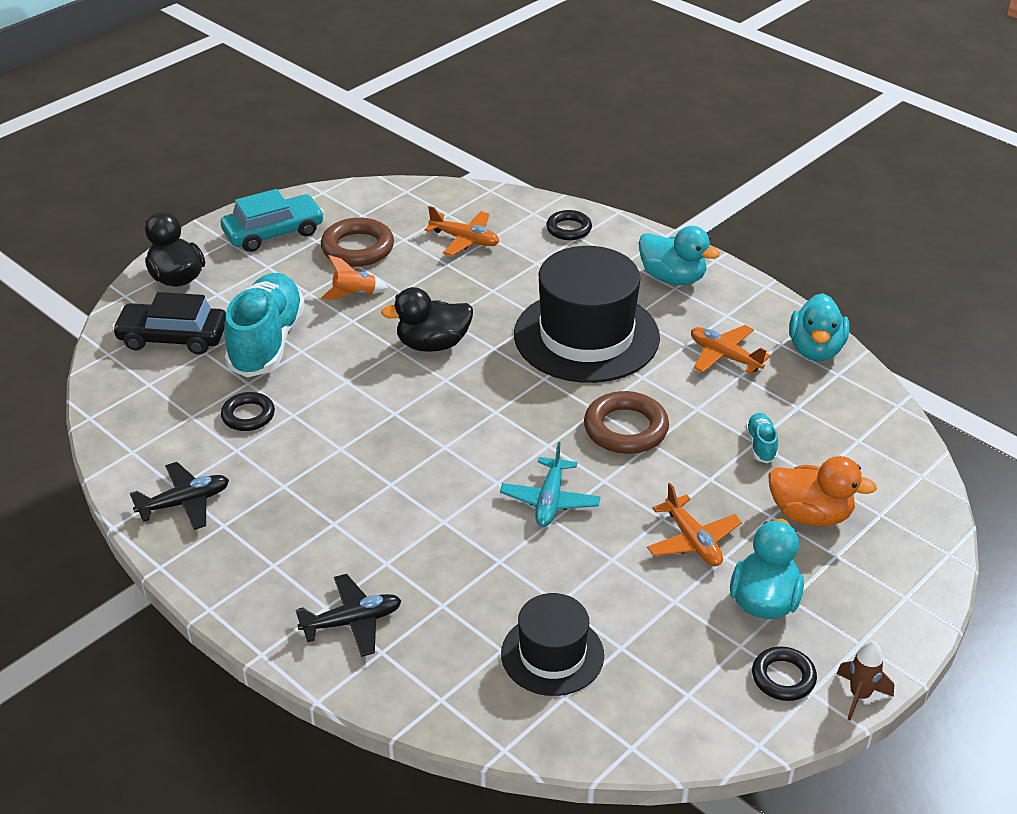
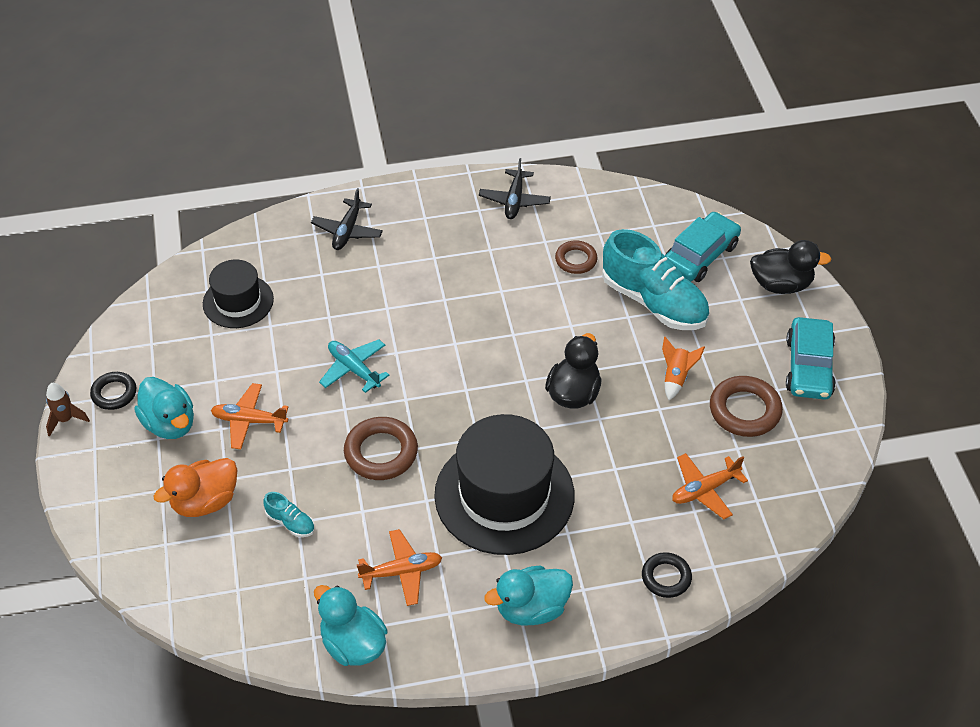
camera: 125 degrees right, 10 degrees up
(173, 337) = (700, 255): black car -> turquoise car
(248, 415) = (576, 260): black ring -> brown ring

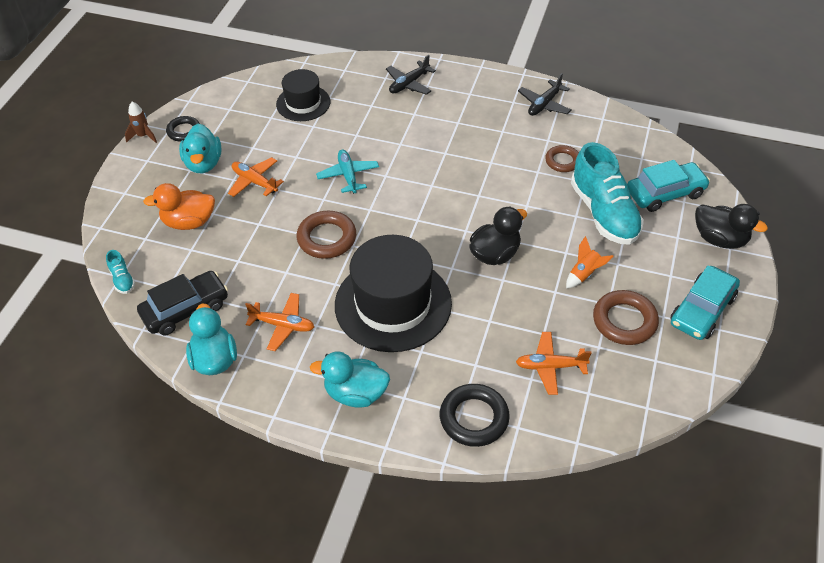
camera: 30 degrees right, 0 degrees up
(278, 604) = (185, 309): none -> black car
(290, 522) = (233, 259): turquoise shoe -> turquoise shoe (122, 279)
(666, 577) = (474, 418): black ring -> black ring, size x1.57

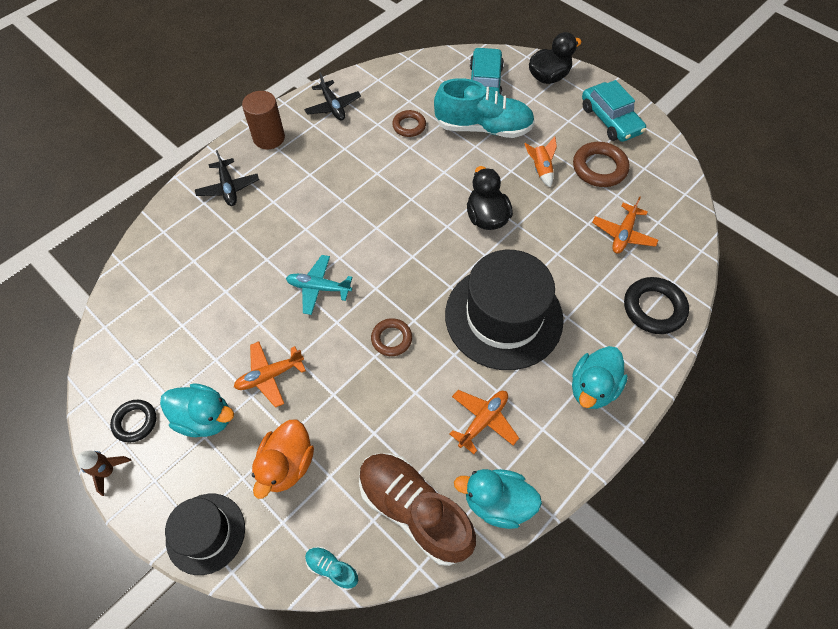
camera: 65 degrees left, 10 degrees up
(122, 279) = (332, 569): turquoise shoe -> turquoise shoe turned 150 degrees counterclockwise
(185, 309) = (414, 510): black car -> brown shoe
(303, 103) = (184, 287): black hat -> black hat (206, 533)
(327, 238) = (391, 339): brown ring -> brown ring, size x0.64
(477, 83) = (269, 138): none -> brown cylinder

